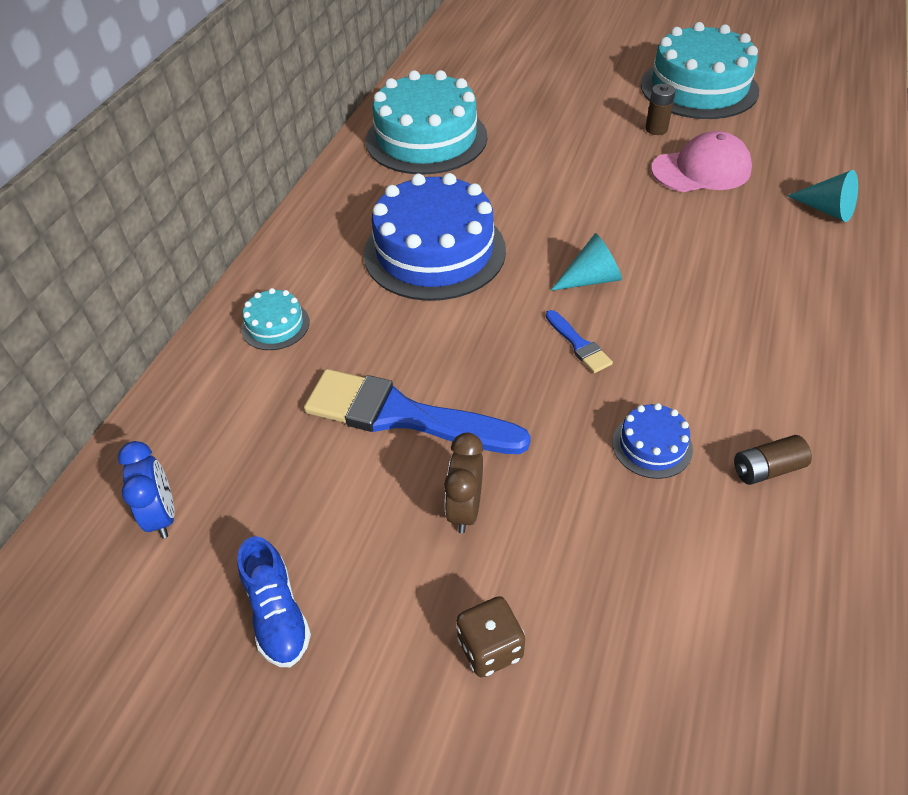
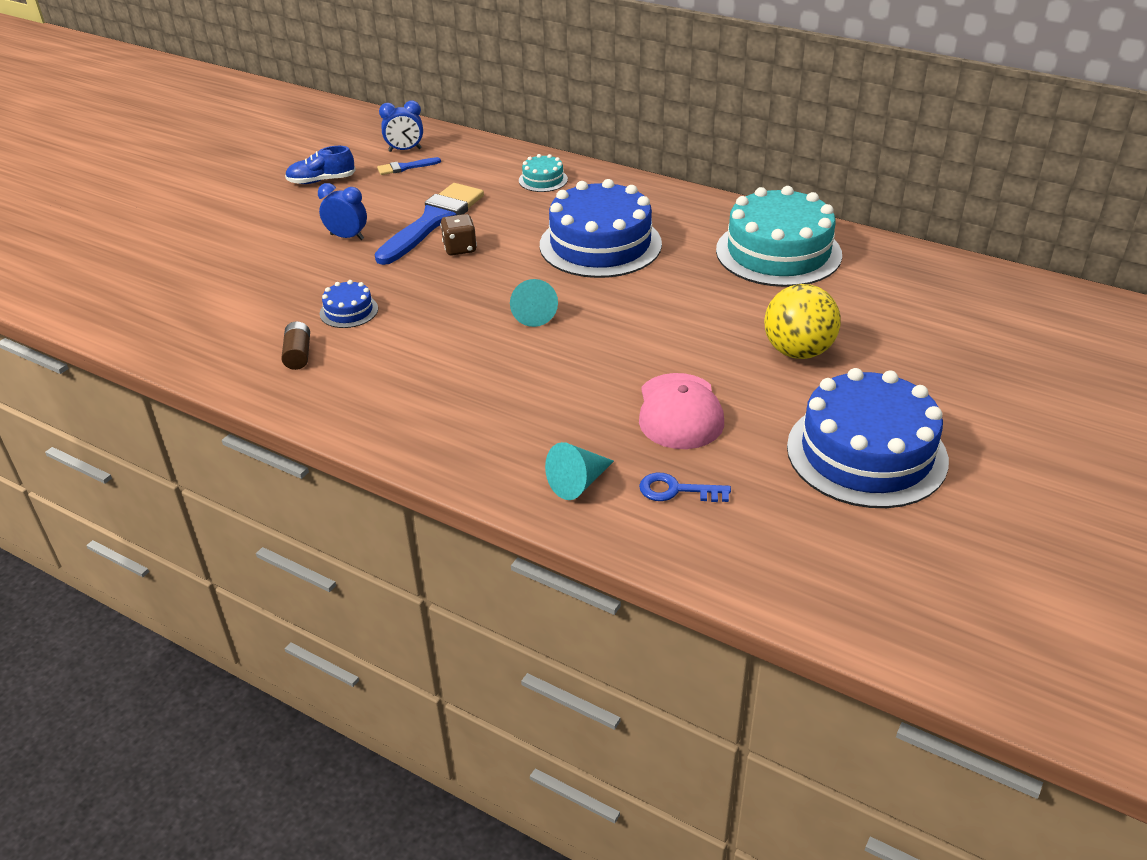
camera: 100 degrees right, 10 degrees down
(465, 509) = (347, 237): brown clock -> blue clock
(490, 648) = (257, 237): brown dice -> brown dice (460, 248)
(579, 344) = (460, 296): blue brush -> blue brush (405, 167)
(586, 120) = (798, 351): none -> yellow ball
(656, 129) = (770, 397): brown battery -> none
(699, 88) = (866, 453): turquoise cake -> blue cake
(798, 162) = (676, 490): none -> blue key

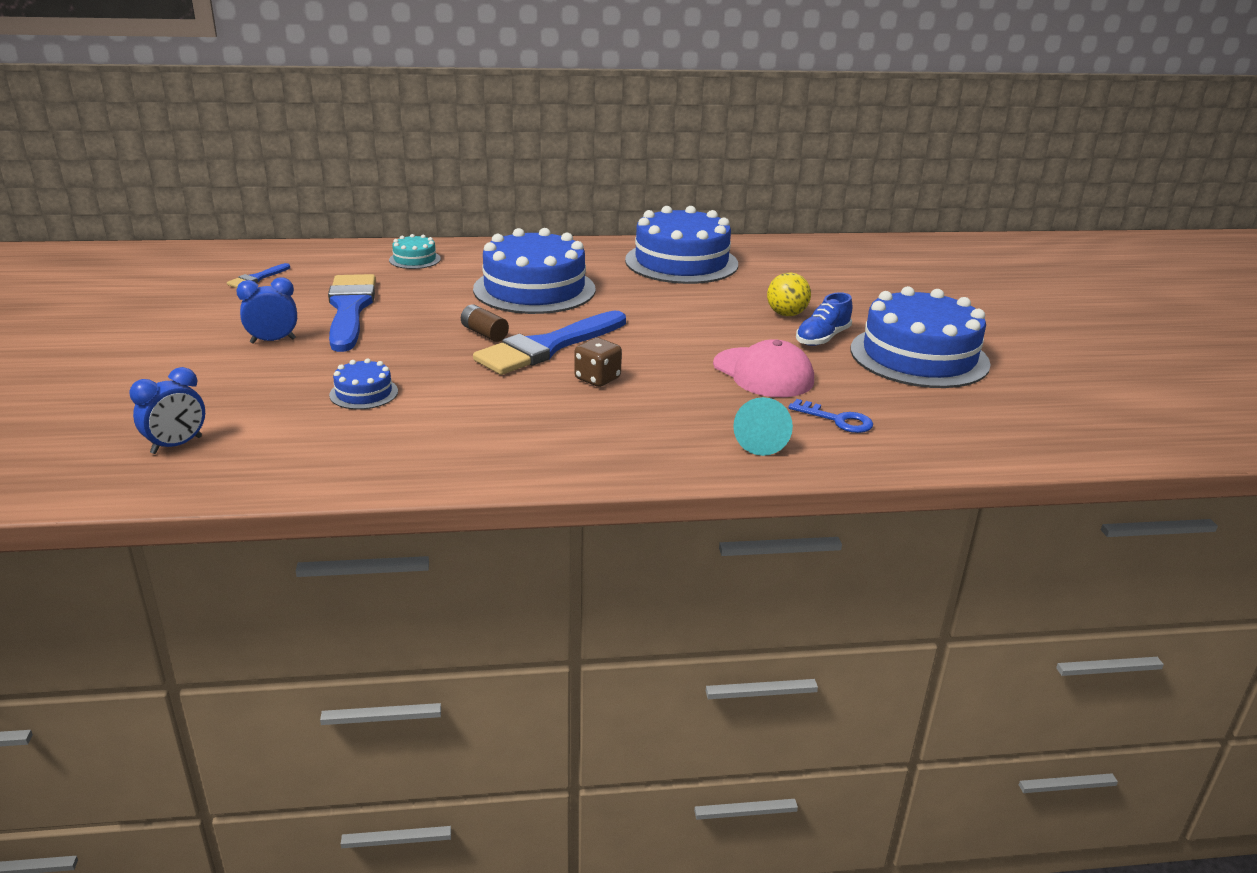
camera: 40 degrees left, 10 degrees down
(298, 355) = (360, 440): brown battery -> brown battery (484, 333)
(321, 181) = (173, 306): blue shoe -> blue shoe (822, 338)
(405, 150) = (236, 266): blue clock -> blue clock (177, 445)
(460, 248) = (408, 321): brown dice -> brown dice (597, 379)
(533, 313) = (548, 347): turquoise cone -> blue brush
(676, 490) = (837, 420): blue key -> blue key turned 120 degrees counterclockwise
(778, 252) = (681, 262): turquoise cake -> blue cake
(798, 351) = (786, 314): yellow ball -> yellow ball, size x0.66

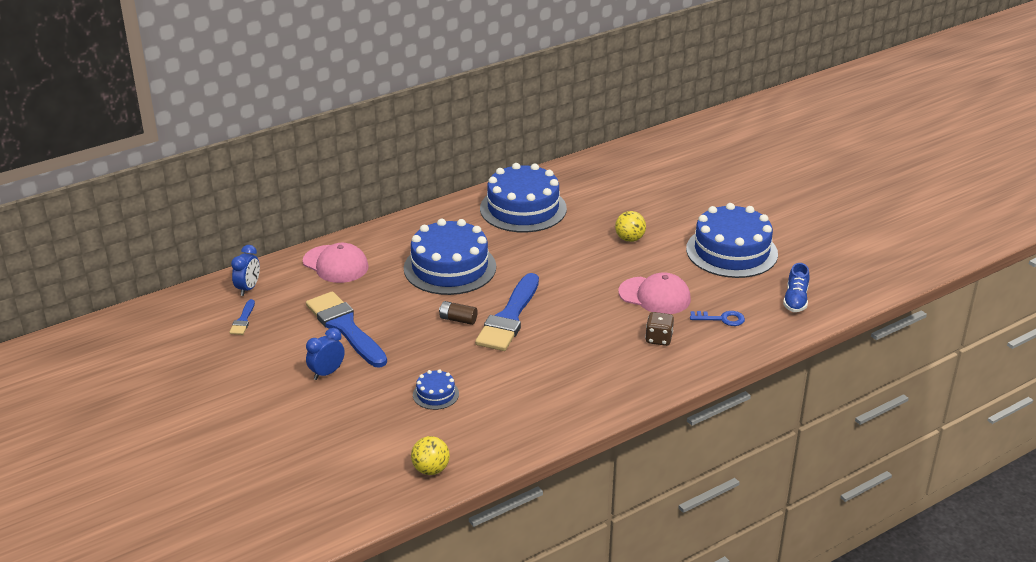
camera: 25 degrees left, 5 degrees up
(177, 445) = (369, 472): blue clock -> blue clock (248, 288)
(250, 466) = (431, 469): none -> yellow ball
(414, 259) = (335, 264): turquoise cake -> pink cap
(597, 379) = (563, 334): brown dice -> brown dice (658, 339)
(761, 441) = (693, 349): turquoise cone -> none
(822, 338) = (666, 254): blue shoe -> blue shoe (795, 300)

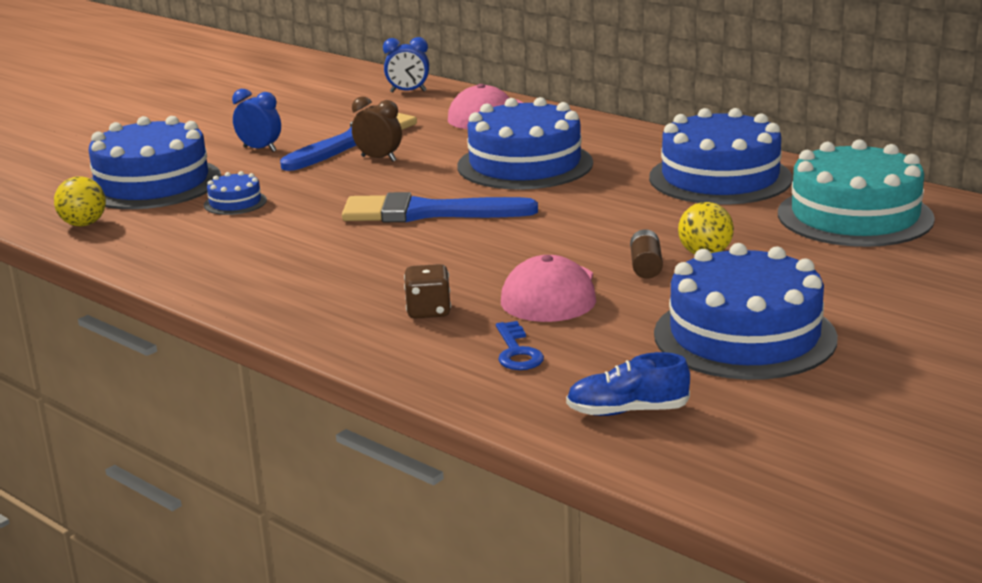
camera: 75 degrees right, 10 degrees down
(243, 320) = (345, 101): blue brush -> none
(365, 431) = (152, 183): none -> blue cake
(392, 322) = (378, 159): none -> brown clock
(458, 319) = (405, 187): brown battery -> brown battery (646, 266)
(605, 185) = (855, 216): none -> turquoise cake

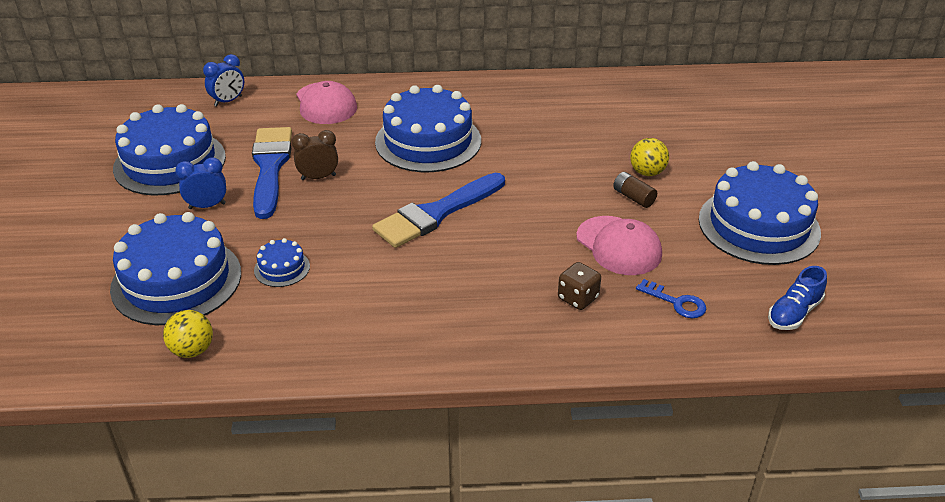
camera: 45 degrees left, 15 degrees up
(720, 178) = (560, 105): blue cake -> blue cake (170, 162)
(855, 216) = (671, 107): turquoise cake -> none

